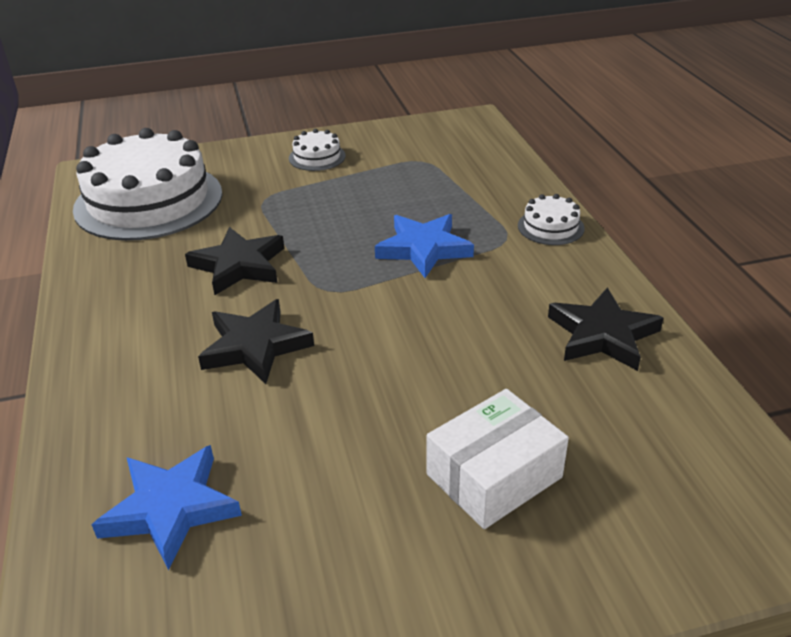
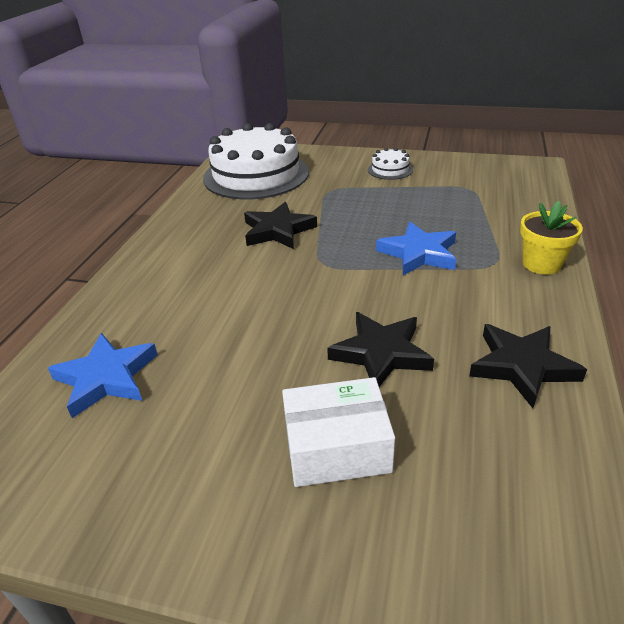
camera: 30 degrees right, 0 degrees up
(255, 346) = (244, 288): black star -> black star (381, 353)
(550, 227) = (541, 264): white cake -> yellow flower pot

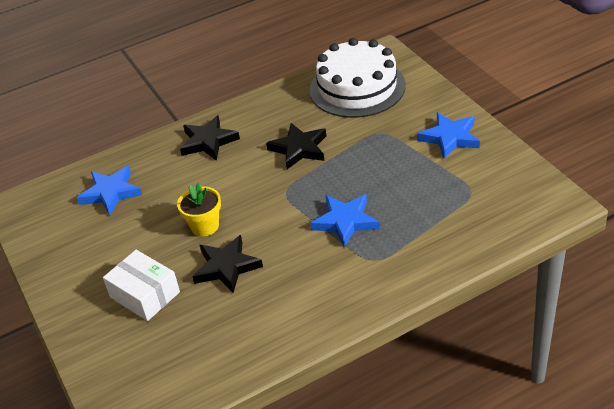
camera: 50 degrees right, 5 degrees up
(390, 169) = (450, 138): white cake -> blue star
(522, 366) = (273, 324): black star -> black star (208, 141)
(541, 264) = (399, 280): yellow flower pot -> yellow flower pot (204, 226)

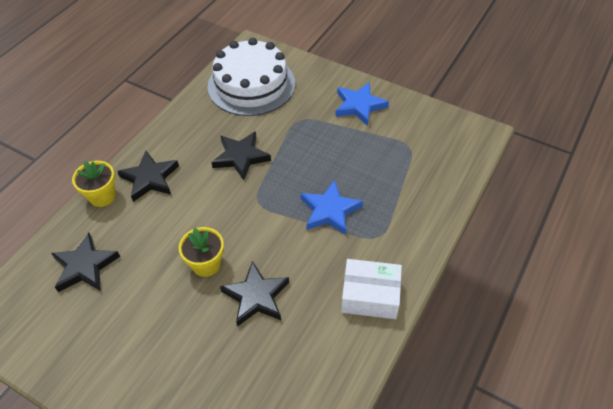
camera: 35 degrees left, 10 degrees up
(111, 193) = (85, 266): blue star -> black star
(145, 295) = (196, 359): white box -> white box (370, 296)
(160, 143) = (102, 196): none -> yellow flower pot

